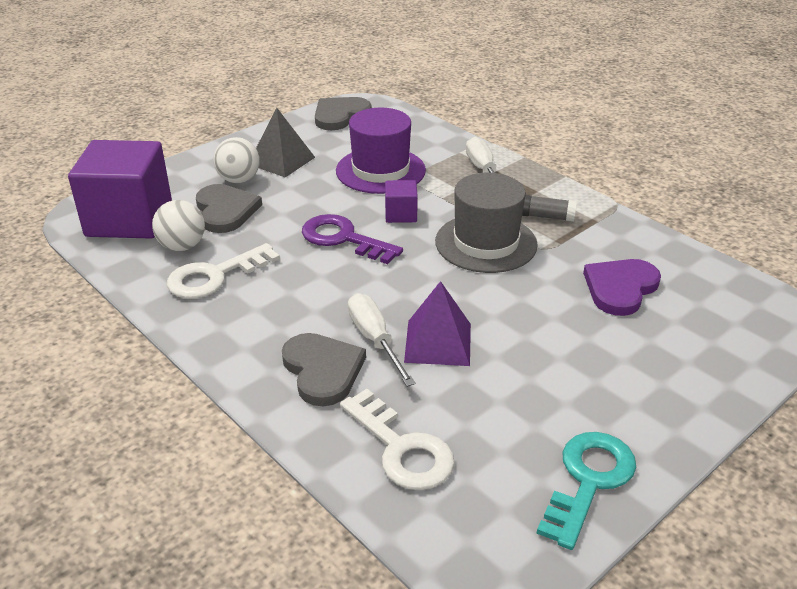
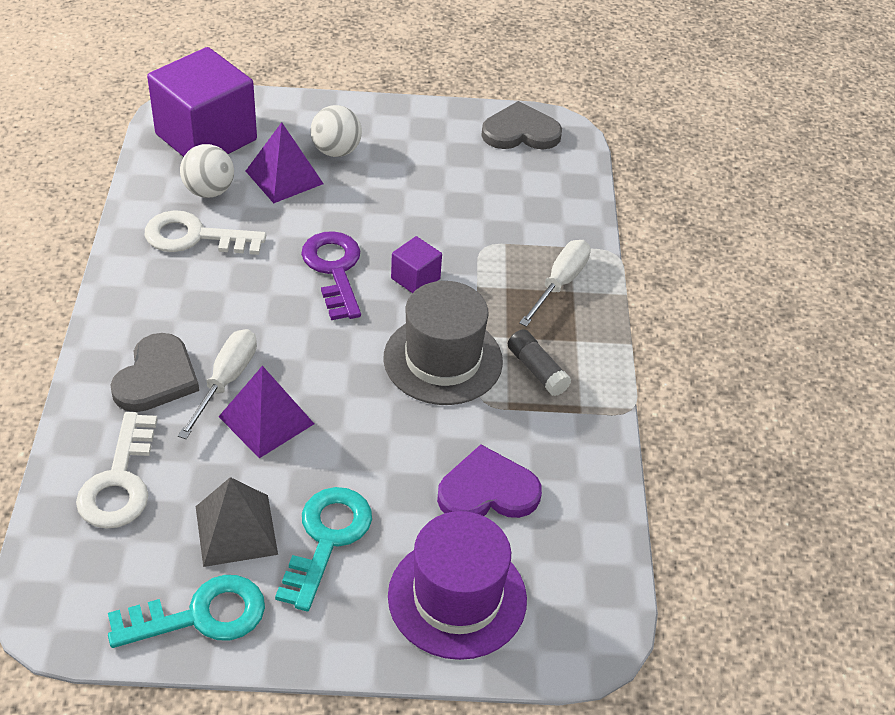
camera: 40 degrees right, 10 degrees up
(225, 211) = (284, 177): grey heart -> purple pyramid
(281, 160) = (398, 152): grey pyramid -> grey pyramid (236, 530)
(380, 170) = (466, 219): purple hat -> purple hat (457, 597)
(584, 377) = (327, 539): none -> turquoise key

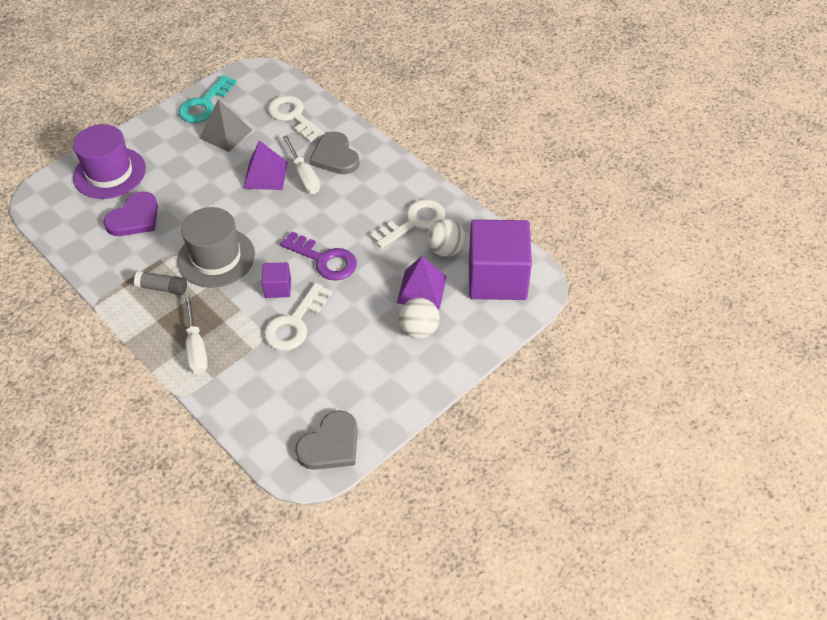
camera: 140 degrees right, 5 degrees up
(327, 539) = (185, 155): turquoise key -> none
(439, 235) = (294, 323): none -> white key

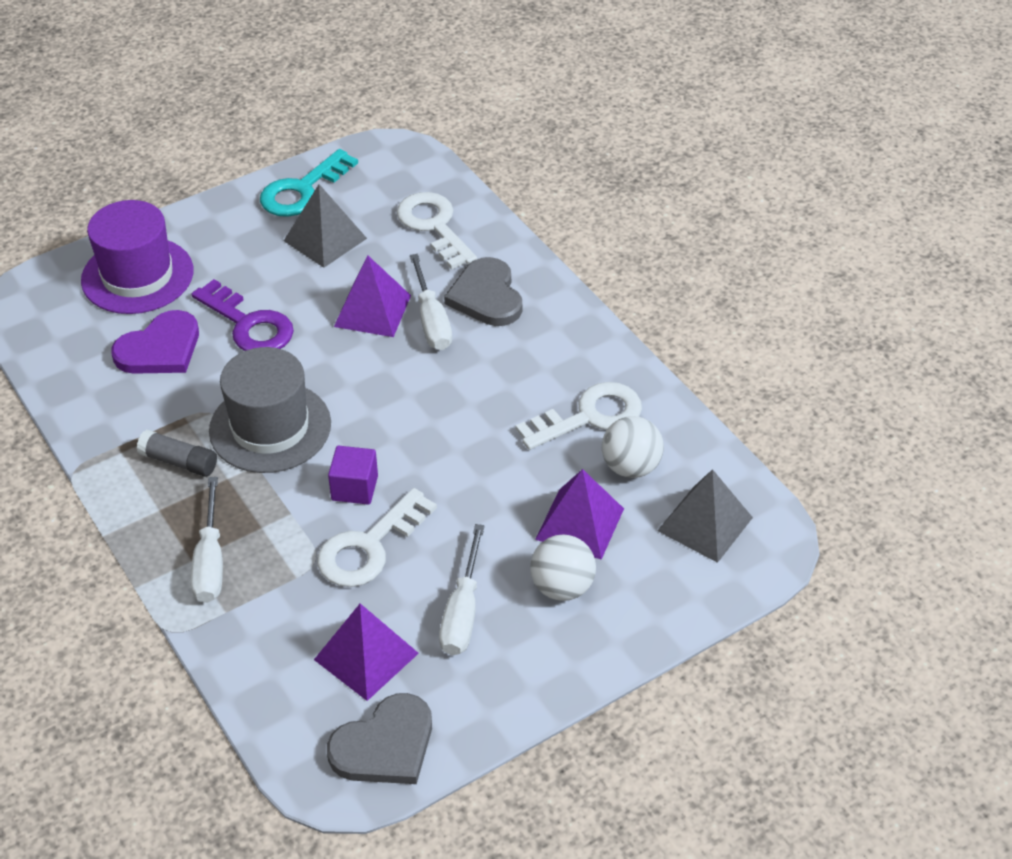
camera: 10 degrees right, 5 degrees down
(307, 391) = (366, 656): none -> purple pyramid
(324, 260) = (436, 455): purple key -> purple key (248, 325)
(361, 354) = (462, 611): none -> white screwdriver
(497, 278) = (705, 524): purple cube -> grey pyramid

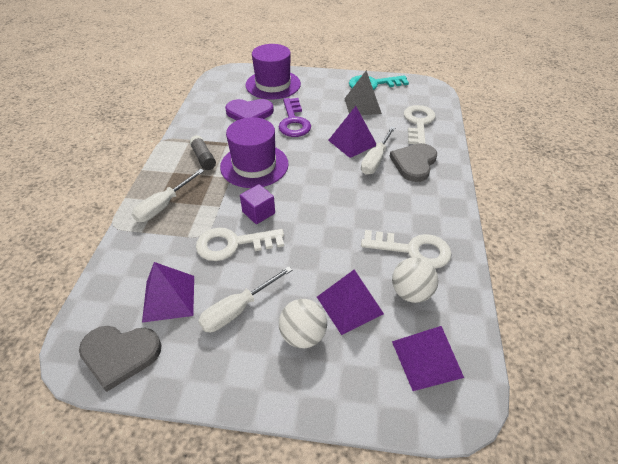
camera: 40 degrees right, 0 degrees up
(270, 427) = (254, 165): grey hat -> purple hat
(705, 524) = (426, 359): grey pyramid -> purple pyramid

